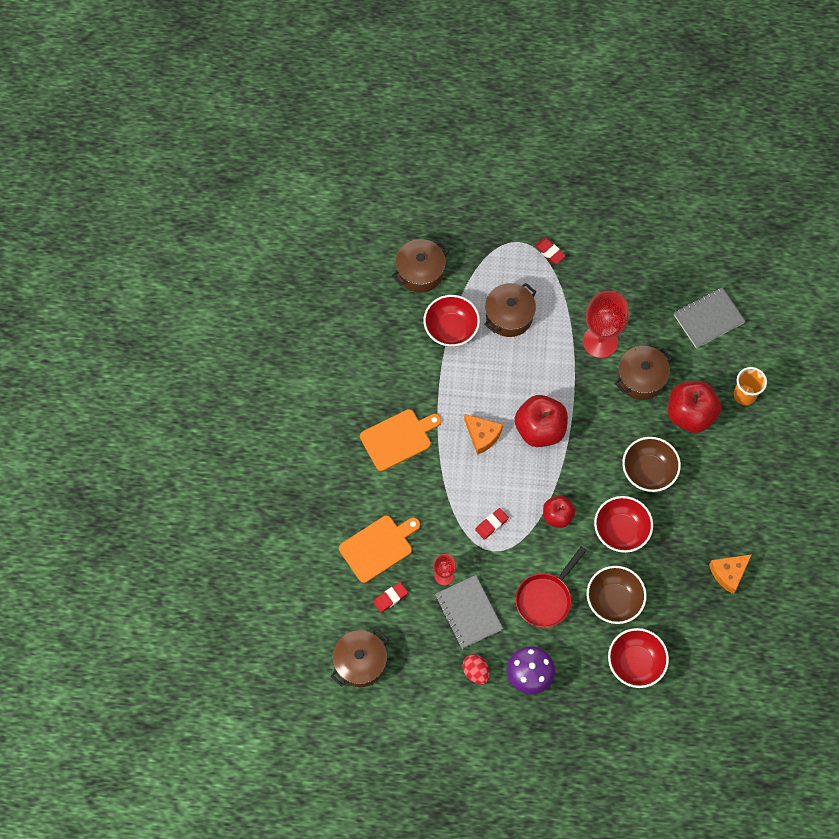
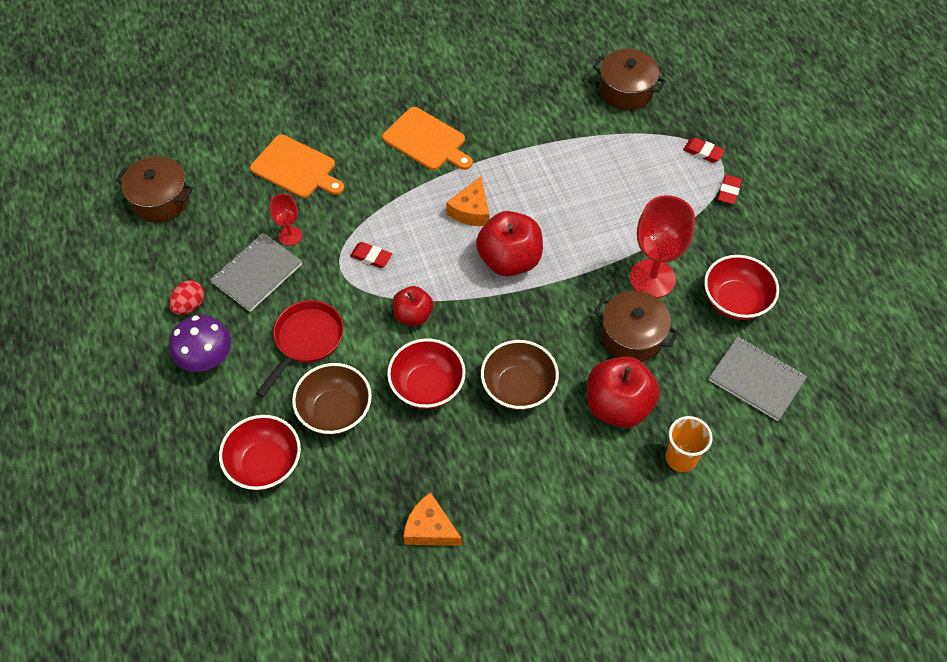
camera: 65 degrees right, 10 degrees down
(390, 598) = (244, 199): red eraser -> red eraser (703, 152)
(451, 329) = (578, 139): red bowl -> red bowl (735, 301)
(509, 316) = (627, 183): brown pot -> none
(545, 598) = (306, 340): red pan -> red pan turned 105 degrees clockwise

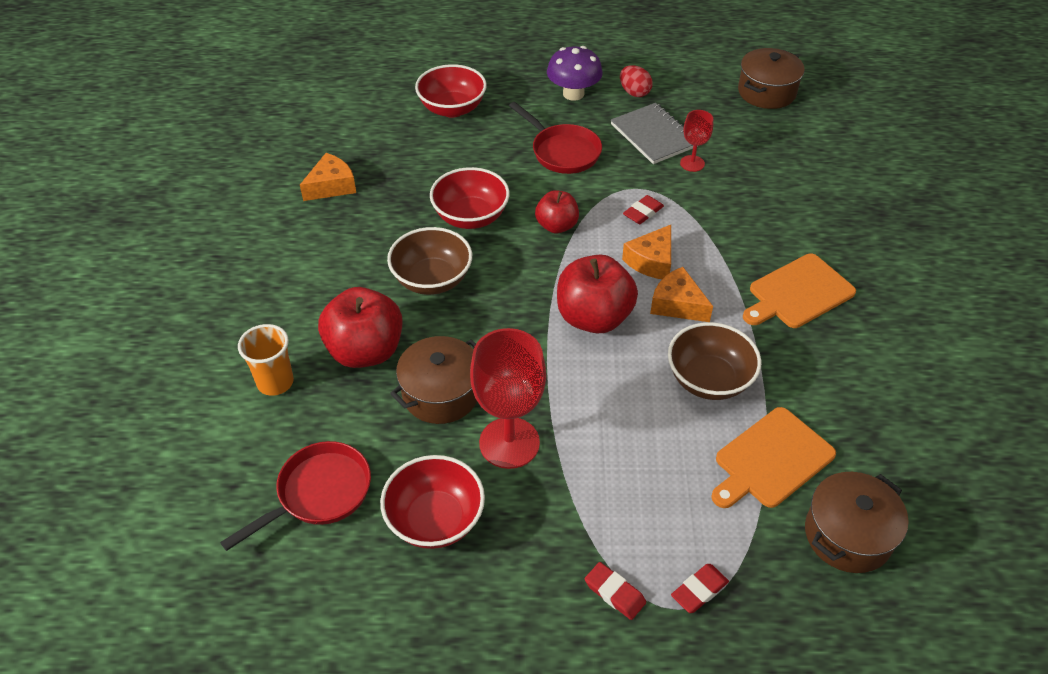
camera: 110 degrees right, 10 degrees down
(296, 168) = (783, 183): orange cutting board -> orange cutting board (771, 460)
(335, 411) = (478, 155): brown bowl -> brown bowl (709, 380)
(429, 237) = (651, 261): none -> orange cheese
(756, 380) = (319, 493): grey notebook -> red pan

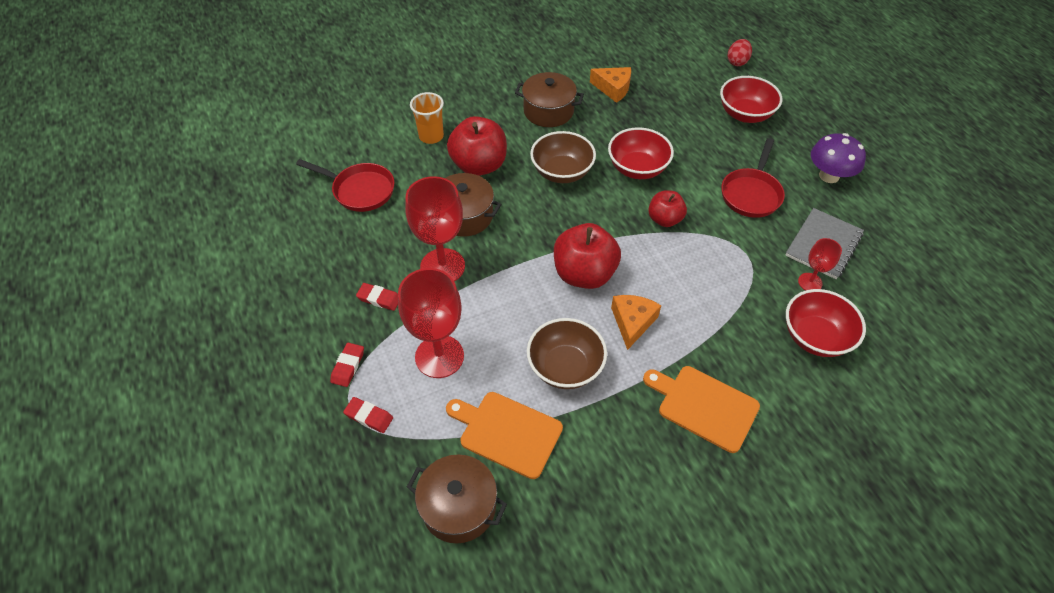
camera: 65 degrees right, 5 degrees up
(435, 519) = (365, 251): red bowl -> red bowl (815, 337)
(634, 92) = (868, 214): red egg -> red egg (737, 62)
(643, 212) = (721, 267): red eraser -> red eraser (379, 298)
(643, 490) = (439, 356): none -> red goblet
(651, 261) = (669, 291): orange cheese -> none
(766, 92) = (964, 310): brown pot -> brown pot (548, 111)

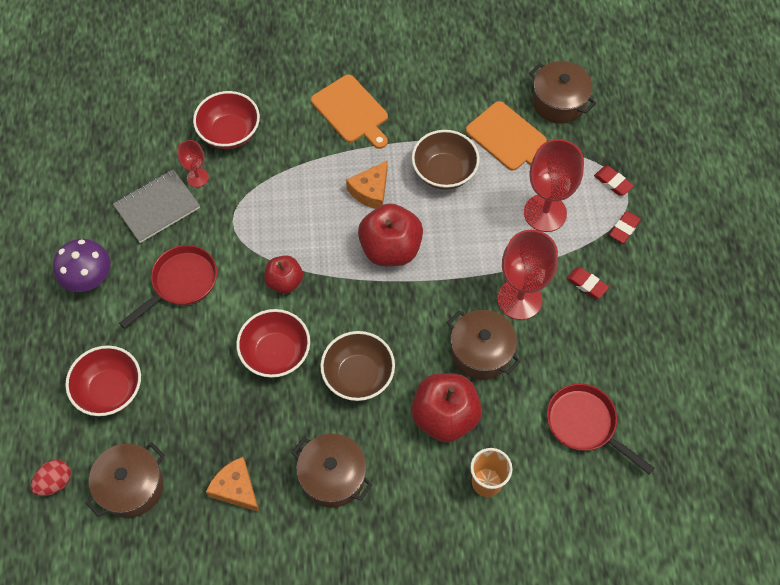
camera: 160 degrees left, 10 degrees up
(685, 72) = (131, 486): none -> brown pot

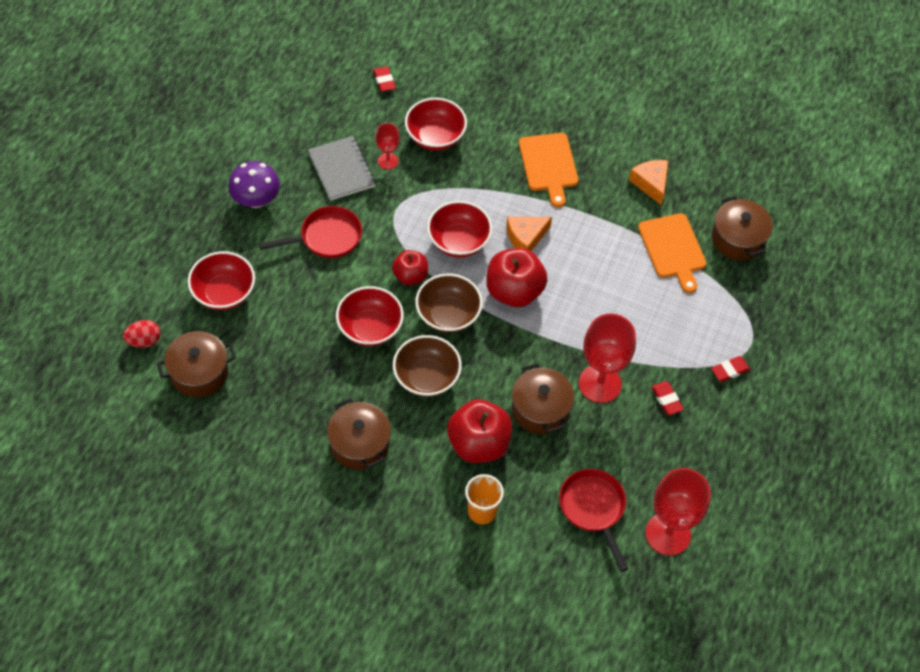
camera: 25 degrees right, 5 degrees down
(157, 207) = (341, 170): grey notebook -> grey notebook turned 75 degrees clockwise
(236, 488) = (278, 415): orange cheese -> orange cheese (651, 183)
(311, 225) = (458, 241): none -> red bowl
(444, 172) = (598, 251): brown bowl -> brown bowl (448, 315)
(545, 213) = (666, 325): red goblet -> red goblet (668, 534)
(613, 182) = (744, 328): red eraser -> red eraser (384, 81)

